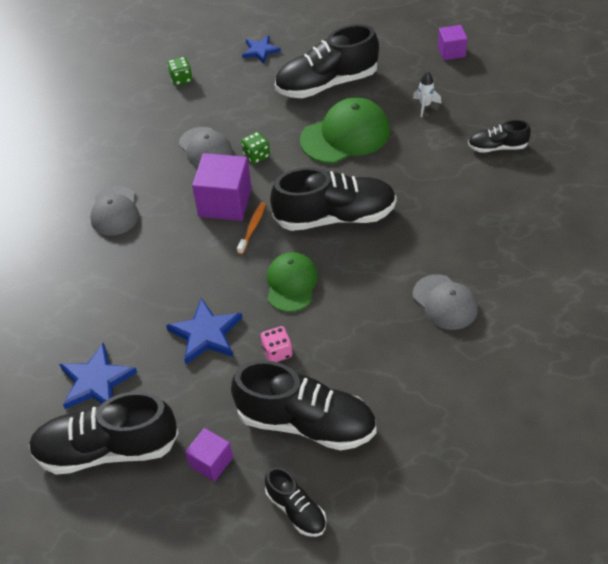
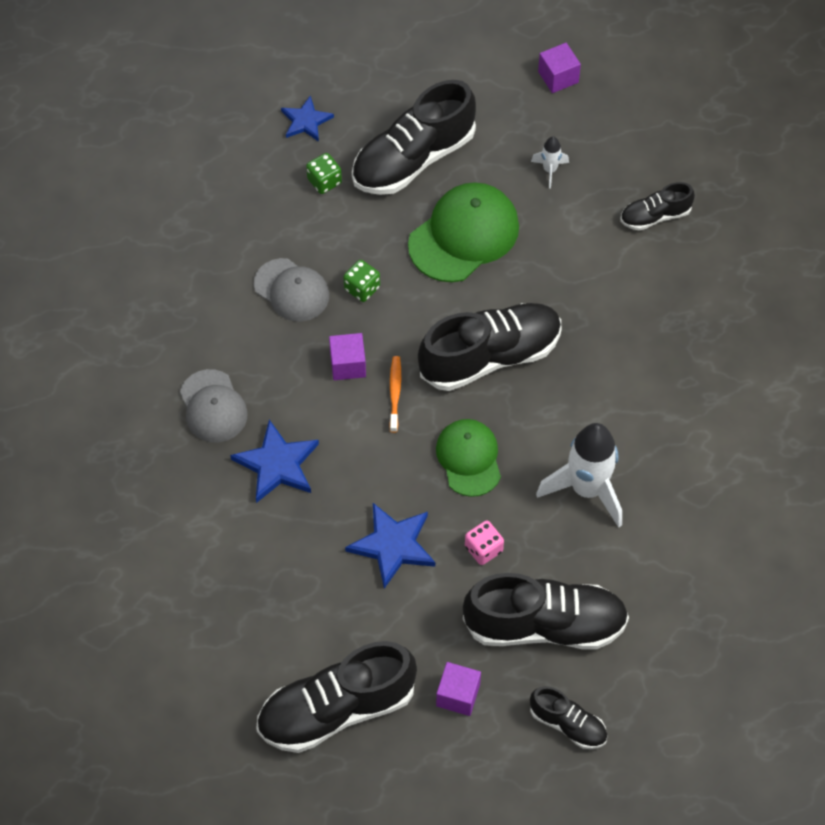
camera: 20 degrees left, 10 degrees up
(96, 381) = (289, 634): blue star -> blue star (277, 464)
(181, 79) = (216, 187): green dice -> green dice (324, 181)
(225, 202) = (348, 364): purple cube -> purple cube, size x0.57
(378, 325) = (587, 489): none -> white rocket
(445, 302) = (652, 443): grey cap -> none

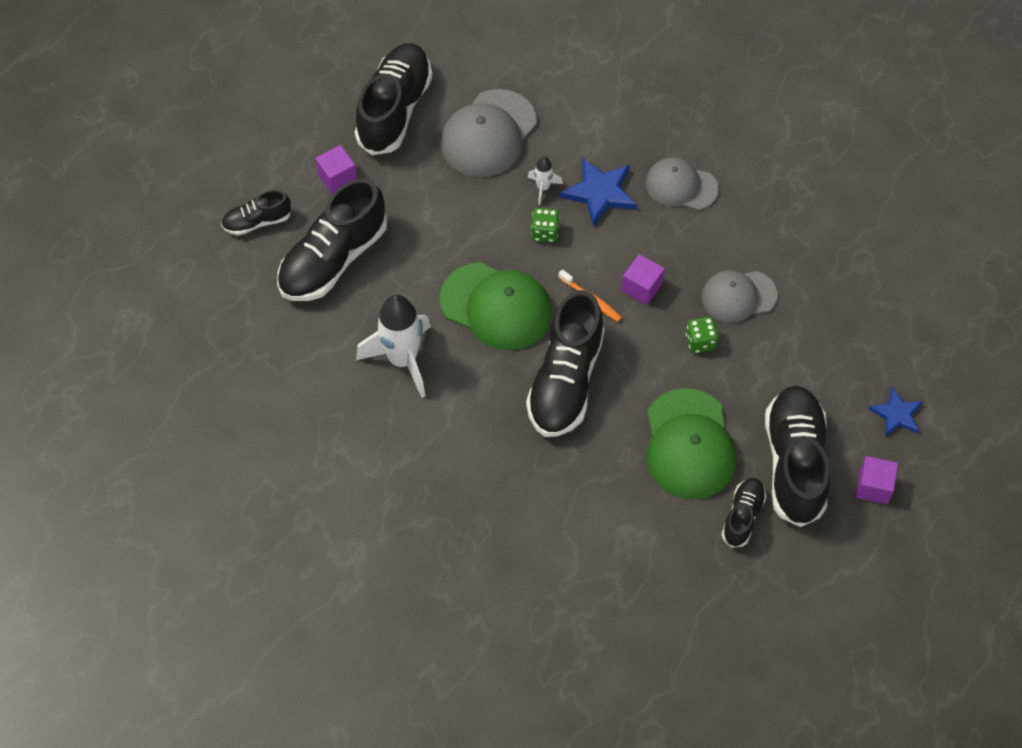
camera: 130 degrees right, 0 degrees up
(292, 604) = (488, 134): none -> grey cap
(324, 181) = (824, 386): green dice -> green dice (545, 232)
(392, 545) = (475, 216): blue star -> none
(469, 458) = (496, 306): green cap -> green cap, size x1.52
(483, 549) = (421, 265): pink dice -> none
(549, 170) = (698, 554): white rocket -> white rocket (543, 188)
(558, 77) = (790, 638): purple cube -> purple cube (873, 487)
(655, 216) = (586, 597): black shoe -> black shoe (742, 516)

